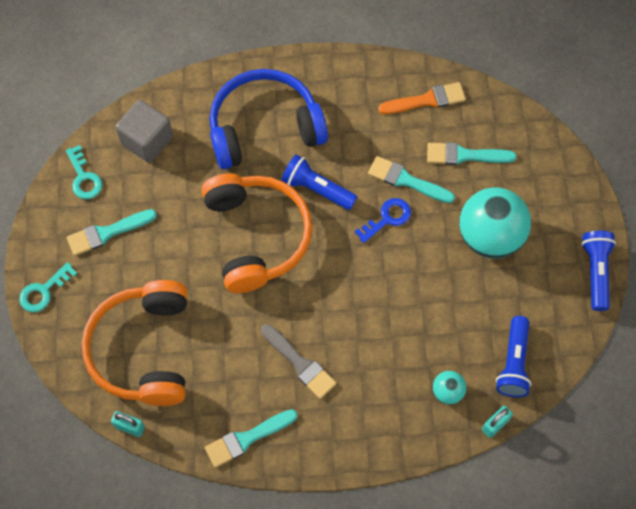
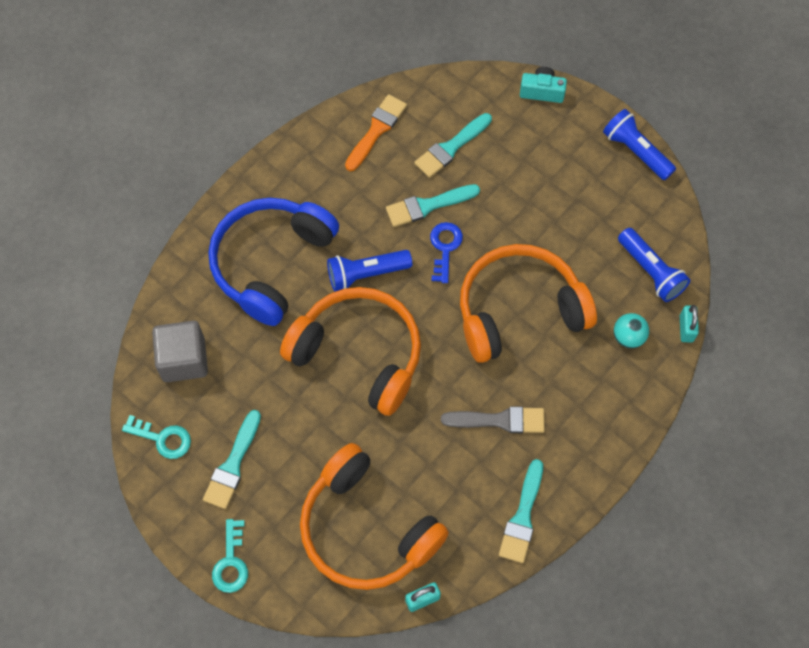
camera: 45 degrees left, 0 degrees up
(392, 305) = (519, 310): none -> orange headphones
(490, 237) = (535, 193): turquoise ball -> none
(572, 172) = (542, 91): none -> turquoise camera

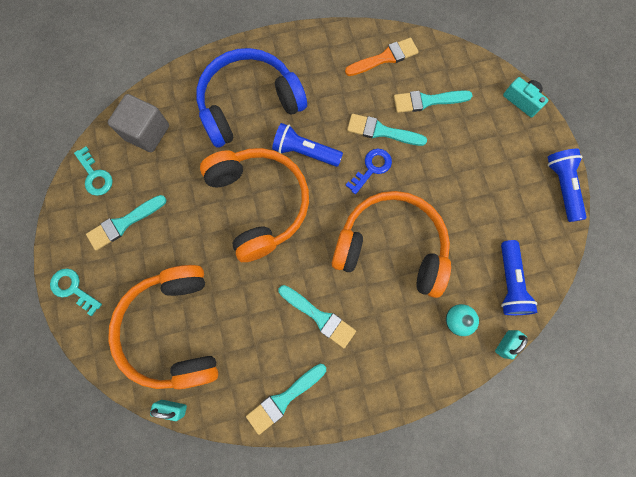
camera: 35 degrees right, 10 degrees up
(231, 562) = (73, 289): turquoise key -> turquoise key turned 90 degrees clockwise
(499, 420) = (319, 317): grey brush -> turquoise brush

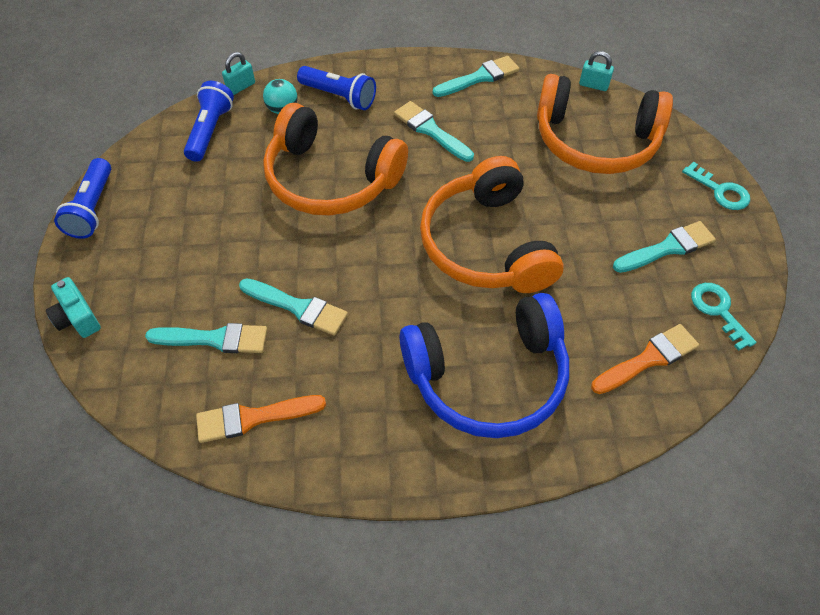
camera: 170 degrees left, 20 degrees down
(147, 132) = (648, 359): grey cube -> orange brush
(174, 329) = (595, 141): orange headphones -> orange headphones turned 105 degrees clockwise
(305, 152) = (414, 297): blue flashlight -> blue flashlight (339, 97)
(371, 168) = (327, 263): blue key -> none

